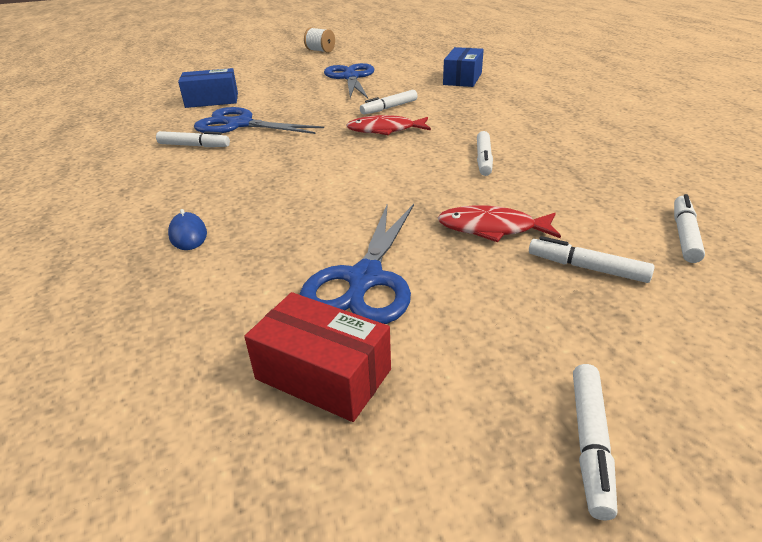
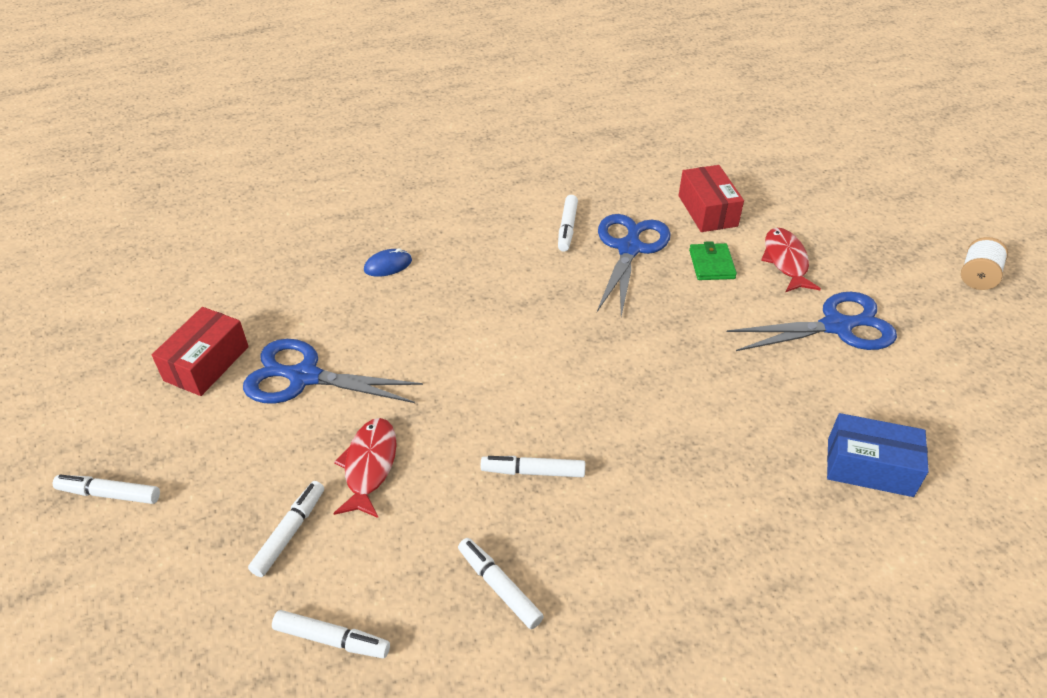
camera: 85 degrees right, 10 degrees up
(212, 100) = (707, 211): blue box -> red box
(275, 102) = (711, 264): none -> green wallet
(385, 130) = (622, 375): red fish -> red fish (786, 261)
(389, 108) = (706, 376): white marker -> white marker (499, 587)

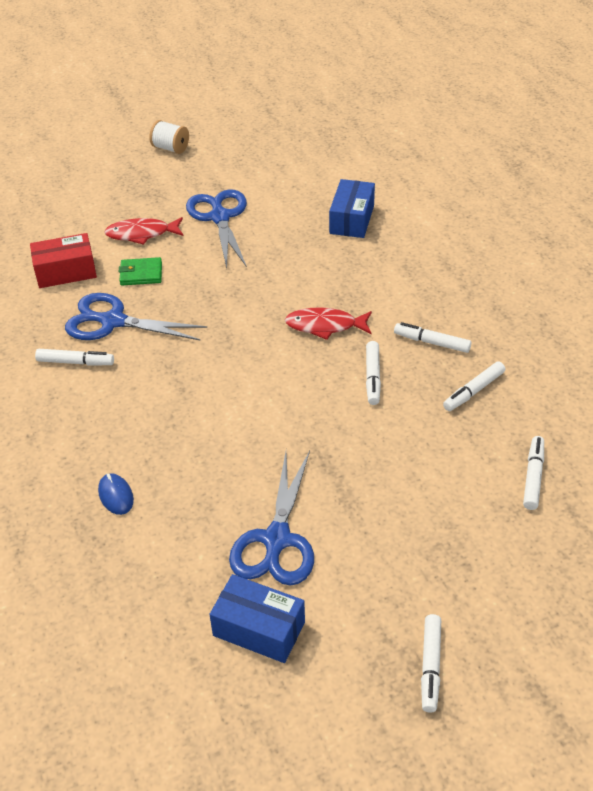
camera: 90 degrees left, 0 degrees up
(206, 363) = (259, 629): red box -> blue box
(289, 532) = (449, 518): white marker -> white marker (431, 342)
(369, 466) = (377, 476): red fish -> red fish (325, 326)

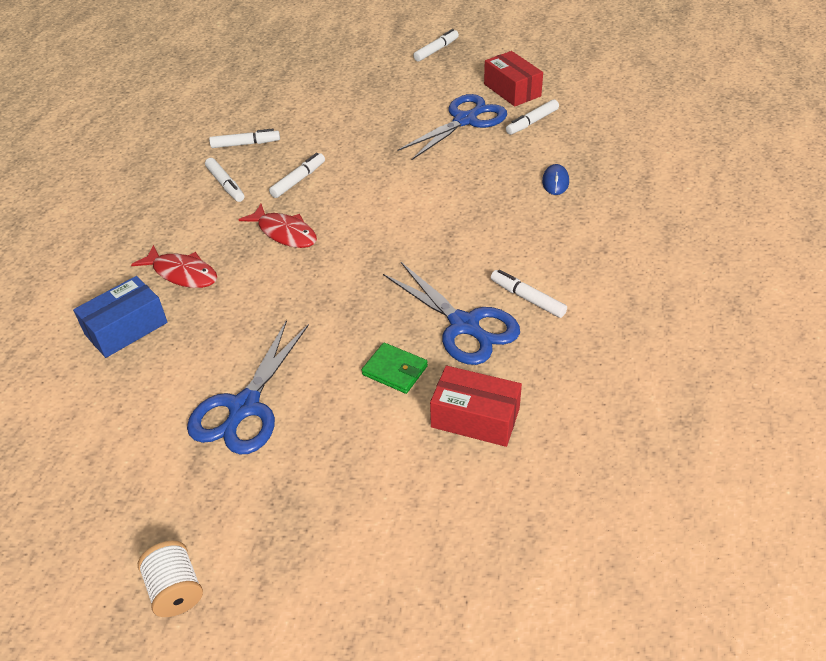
camera: 145 degrees left, 0 degrees up
(142, 234) = (350, 431): red fish -> red fish (182, 273)
(259, 629) = (512, 90): blue box -> red box
(533, 477) = (280, 92): white marker -> white marker (532, 122)

